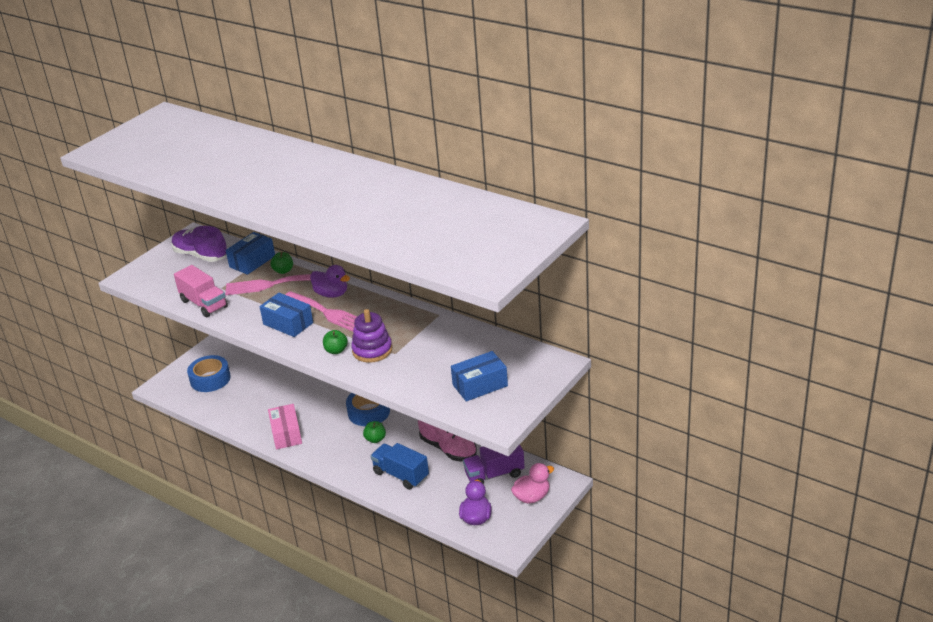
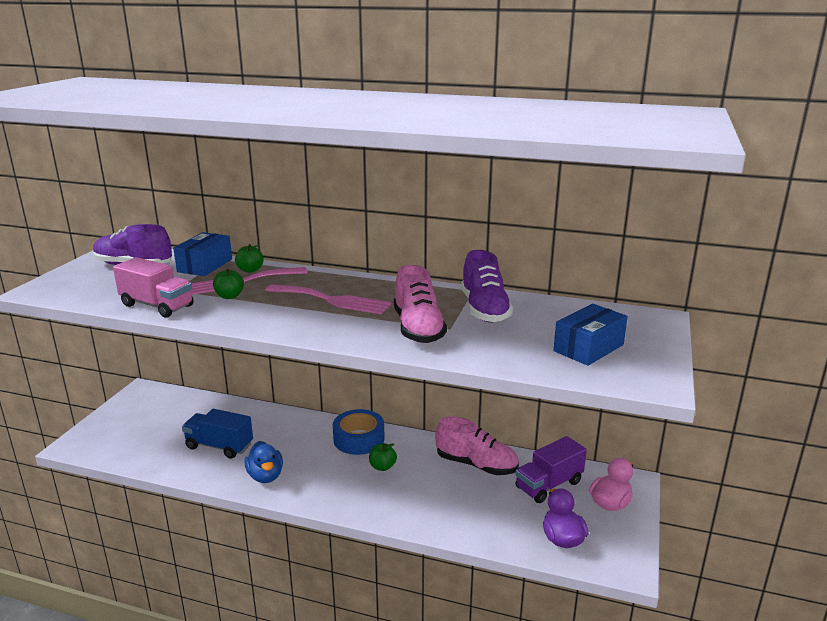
camera: 20 degrees left, 10 degrees down
(210, 379) = (142, 429): blue tape -> none
(286, 434) = (265, 476): pink box -> blue duck
(288, 323) = (286, 314): blue box -> none
(331, 294) = (325, 284): purple duck -> none
(336, 350) = (370, 333): green apple -> green apple (229, 296)
(372, 350) = (418, 328): purple stacking toy -> pink shoe
(401, 475) = (437, 502): blue truck -> blue truck (219, 446)
(433, 337) = (484, 309): none -> purple shoe

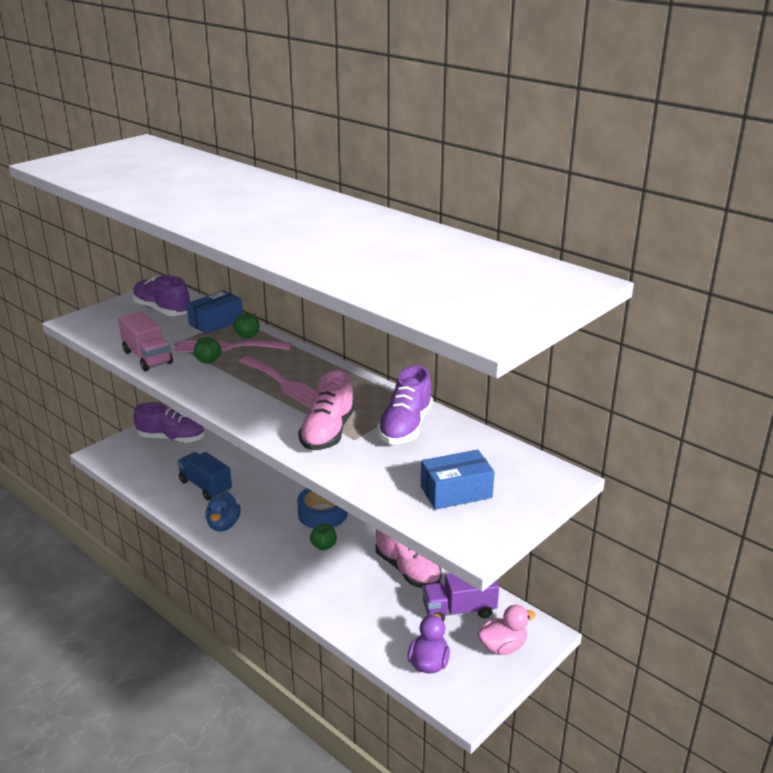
camera: 25 degrees right, 5 degrees up
(148, 412) = (171, 438): none -> purple shoe

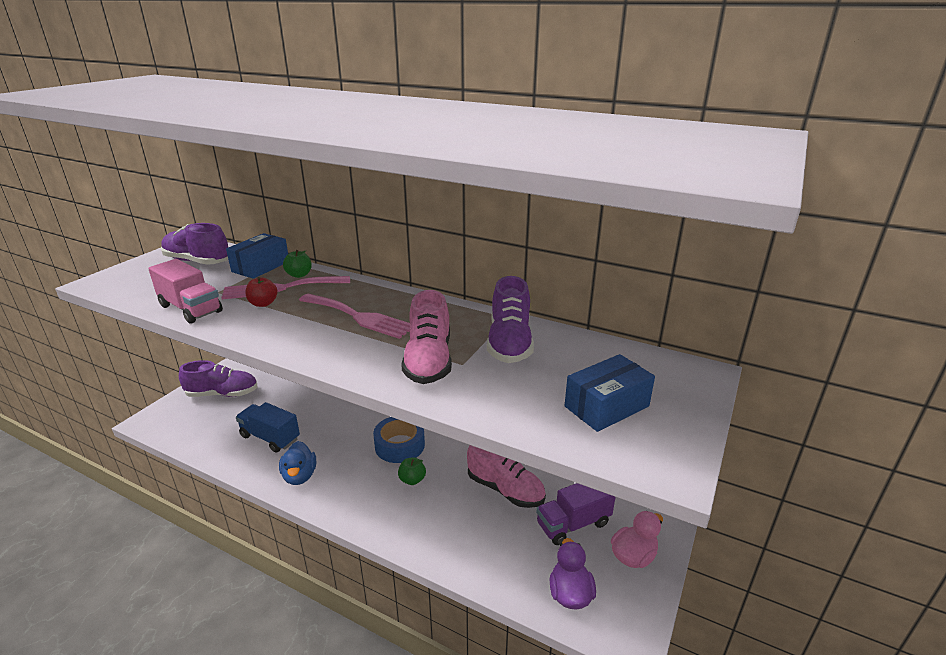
camera: 15 degrees left, 0 degrees up
(208, 360) = (263, 303): green apple -> red apple

